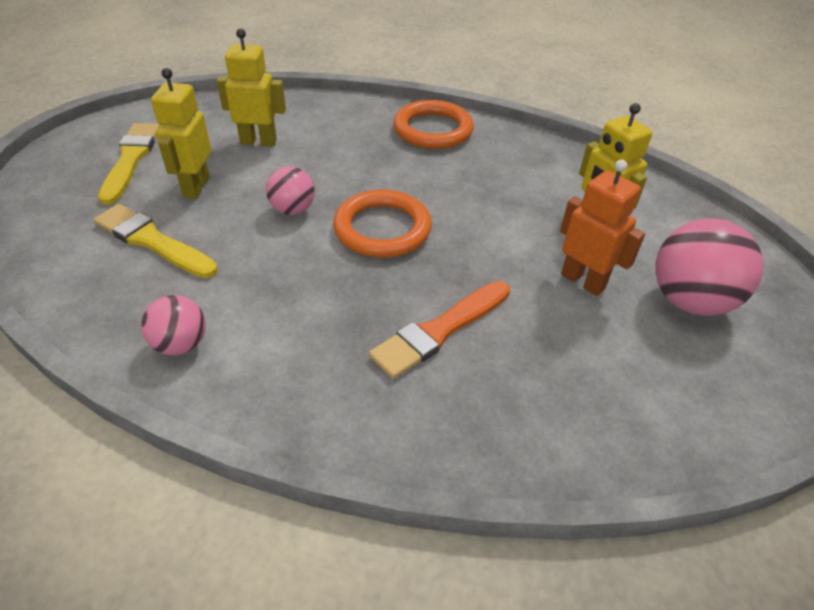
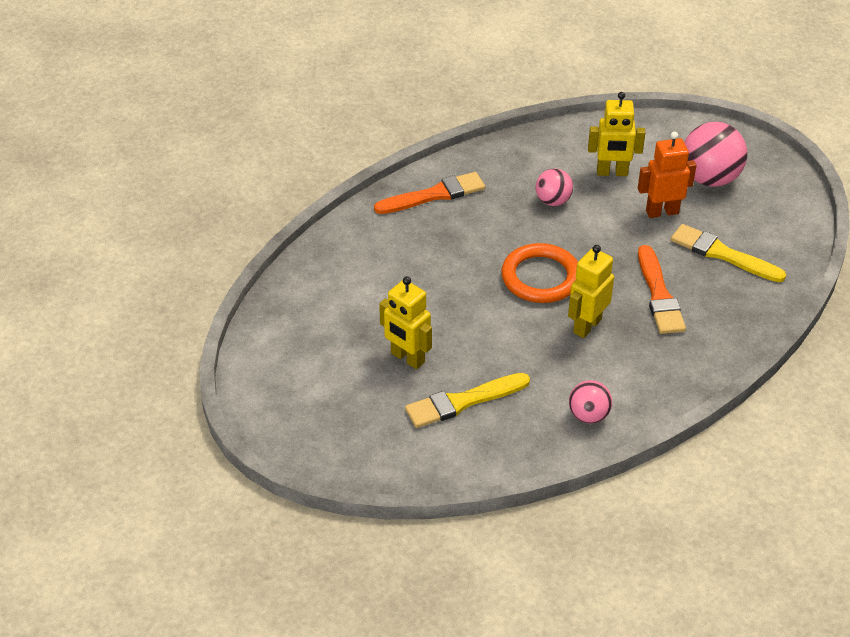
camera: 55 degrees left, 0 degrees up
(131, 159) = (330, 386): yellow brush -> yellow brush (722, 254)
(258, 142) = (367, 301): yellow robot -> yellow robot (587, 326)
(292, 210) = (481, 314): pink ball -> pink ball (553, 201)
(433, 130) = (434, 195): orange ring -> orange brush

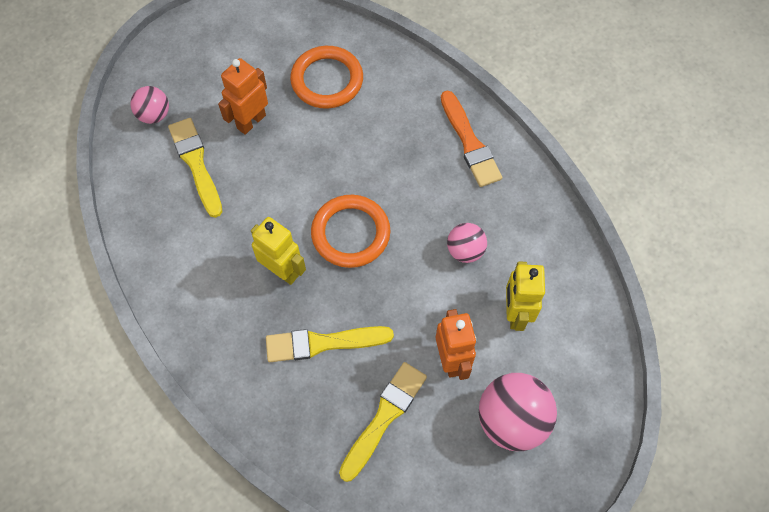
camera: 90 degrees right, 20 degrees up
(354, 298) = (327, 80): none -> orange ring
(407, 358) = (251, 121): yellow robot -> orange robot
(588, 415) = (169, 264): pink ball -> pink ball (154, 115)
(659, 295) = (323, 343): orange brush -> yellow brush

